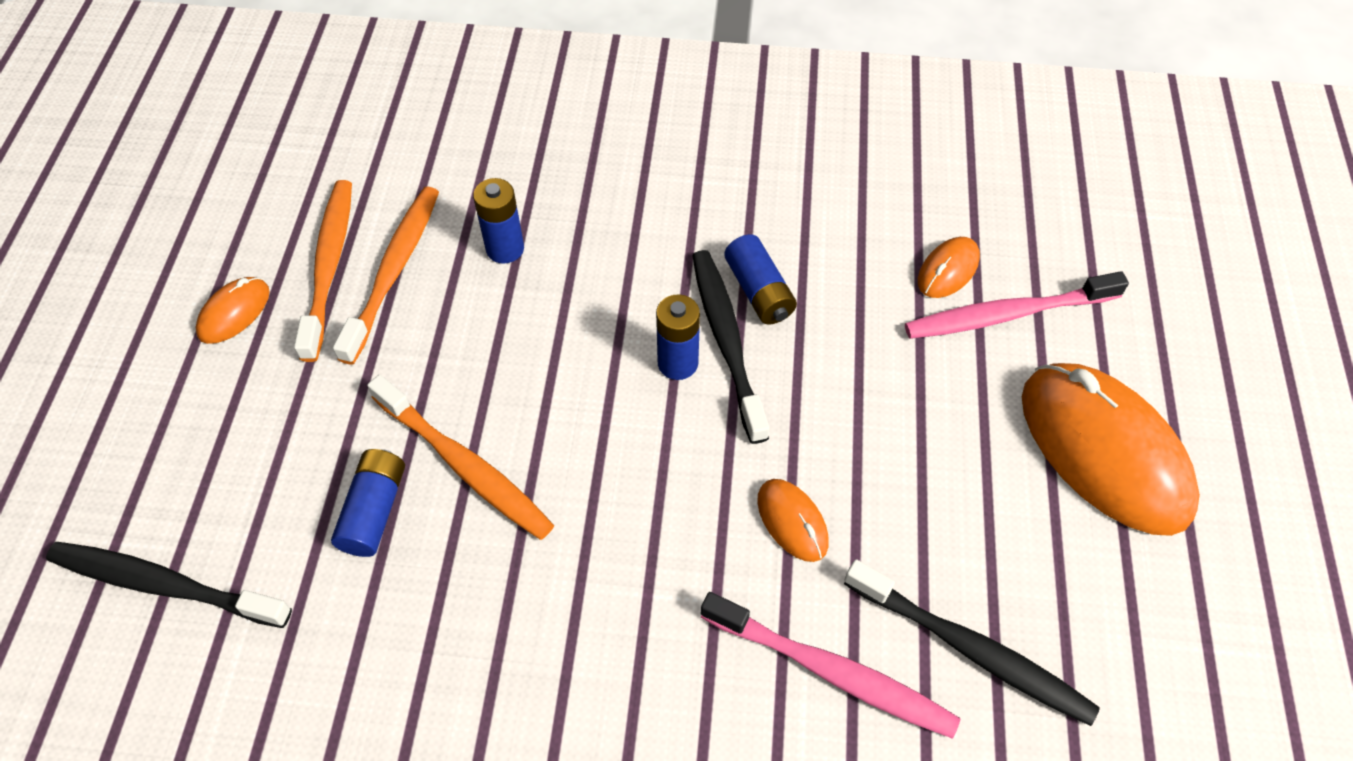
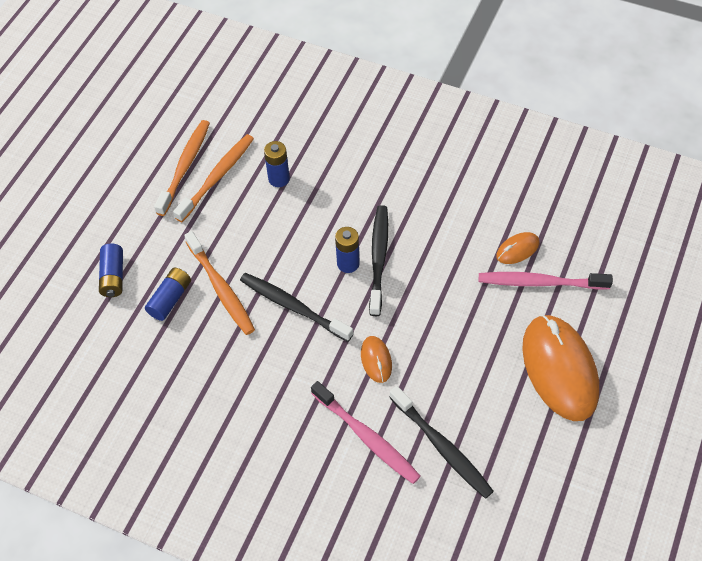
camera: 20 degrees right, 0 degrees up
(166, 585) = (63, 308): black toothbrush -> black toothbrush (293, 307)
(234, 312) = (130, 180): orange mouse -> none
(759, 291) = (407, 235): blue battery -> blue battery (113, 276)

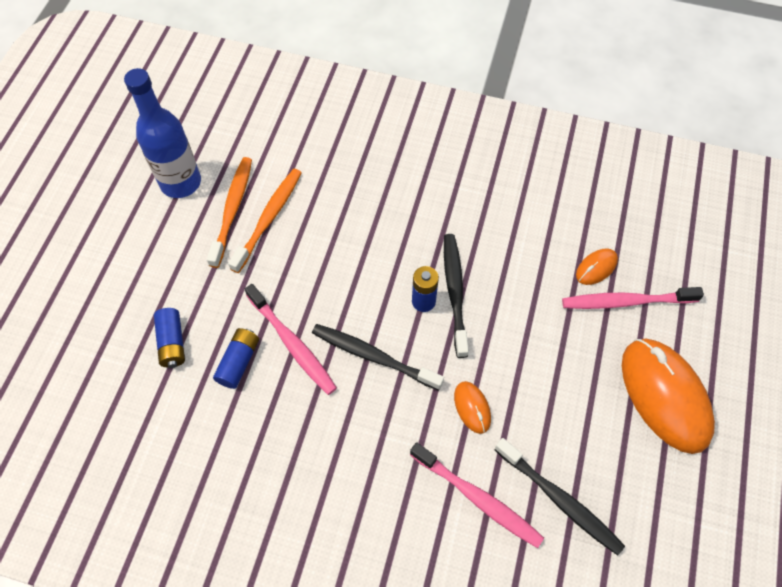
camera: 10 degrees left, 5 degrees up
(141, 138) = (181, 182): none -> blue bottle
(221, 288) = (292, 343): orange toothbrush -> pink toothbrush
(279, 179) = (335, 214): blue battery -> none

